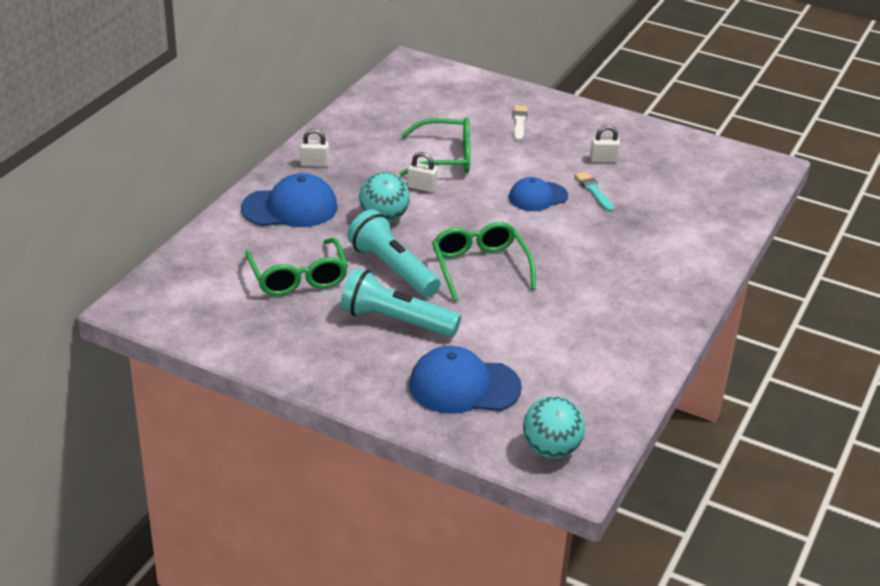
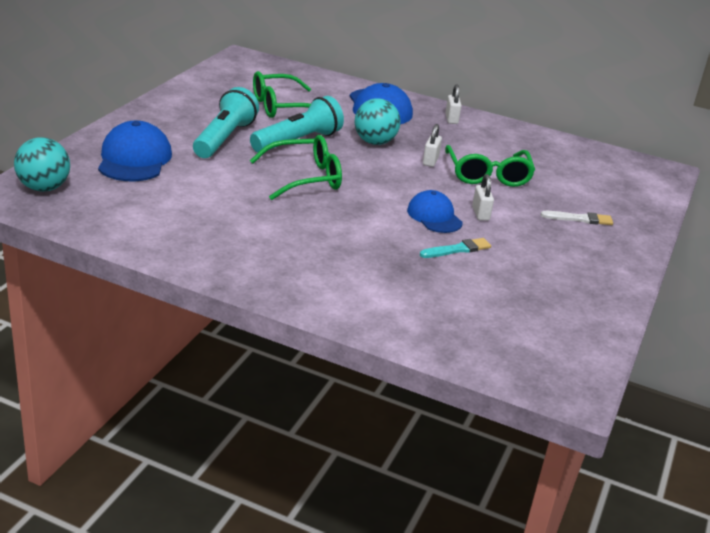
camera: 85 degrees right, 5 degrees down
(603, 159) = (526, 262): white padlock -> white padlock (480, 214)

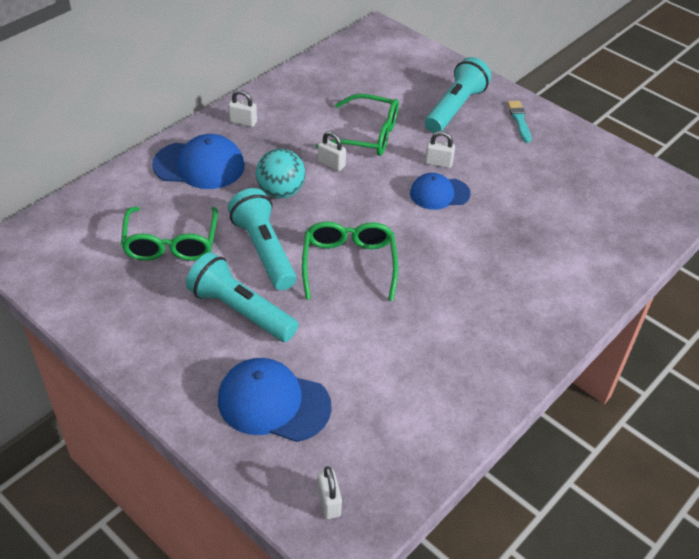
camera: 70 degrees left, 15 degrees up
(44, 188) = (328, 502): turquoise ball -> white padlock
(457, 249) = (498, 196): turquoise brush -> turquoise brush (519, 120)
(579, 219) = (455, 108): white brush -> turquoise flashlight

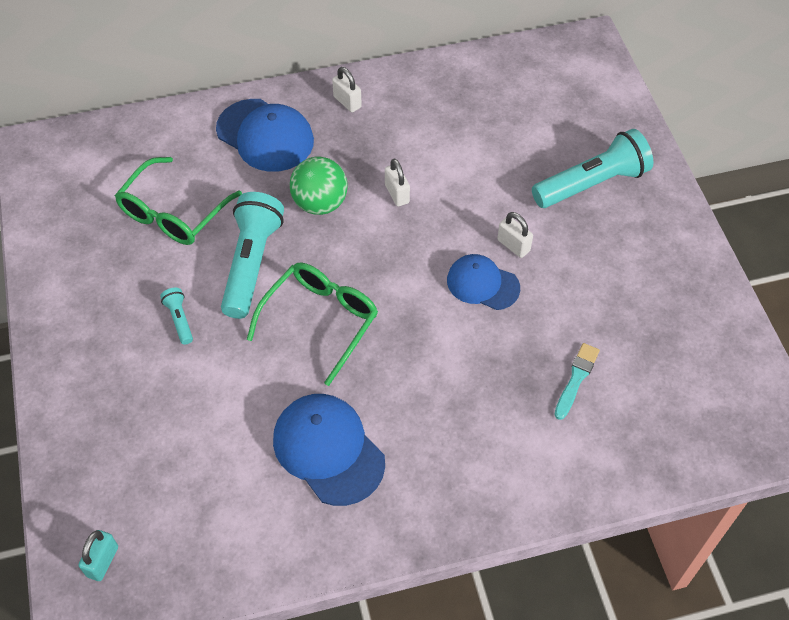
camera: 35 degrees right, 10 degrees up
(241, 311) = (179, 320): turquoise flashlight -> turquoise flashlight, size x0.45
(273, 403) = (133, 433): blue cap -> blue cap (328, 450)
(281, 191) = (320, 203): turquoise ball -> green ball
(328, 502) = (102, 561): white padlock -> turquoise padlock
(366, 135) = (463, 175): green glasses -> none
(519, 120) = (656, 233): turquoise brush -> turquoise brush (576, 379)

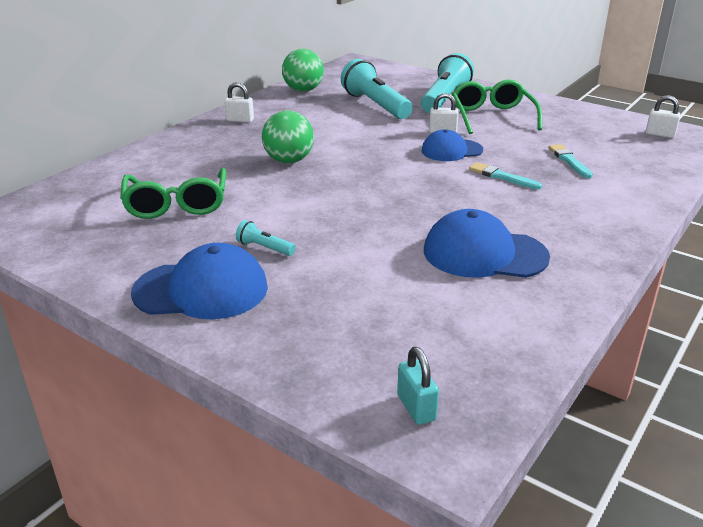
camera: 40 degrees left, 25 degrees down
(251, 264) = (280, 201): turquoise flashlight -> turquoise flashlight (375, 105)
(265, 135) = (199, 150): blue cap -> blue cap (201, 290)
(319, 322) = (375, 204): green glasses -> green glasses (492, 117)
(397, 194) = (336, 140): white padlock -> white padlock (660, 134)
(464, 76) = (303, 90): none -> green ball
(476, 358) = (502, 177): none -> turquoise brush

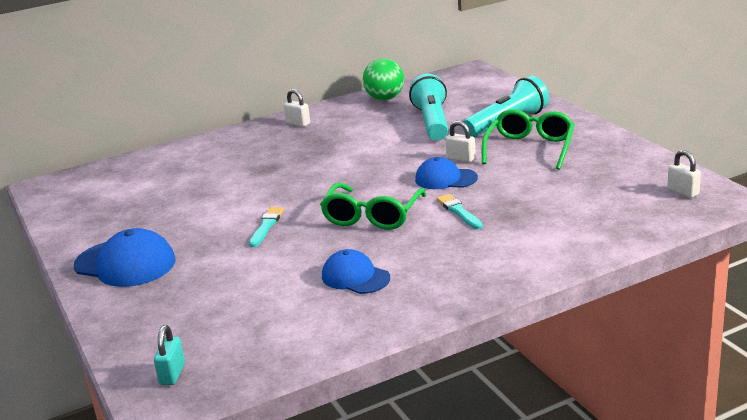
camera: 30 degrees right, 5 degrees down
(177, 203) = (175, 193): green glasses -> green glasses (372, 216)
(264, 248) = (198, 240): turquoise flashlight -> none
(289, 160) = (296, 168): green ball -> none
(484, 253) = (355, 277): blue cap -> blue cap, size x0.65
(569, 161) = (545, 206): turquoise brush -> turquoise brush (266, 226)

